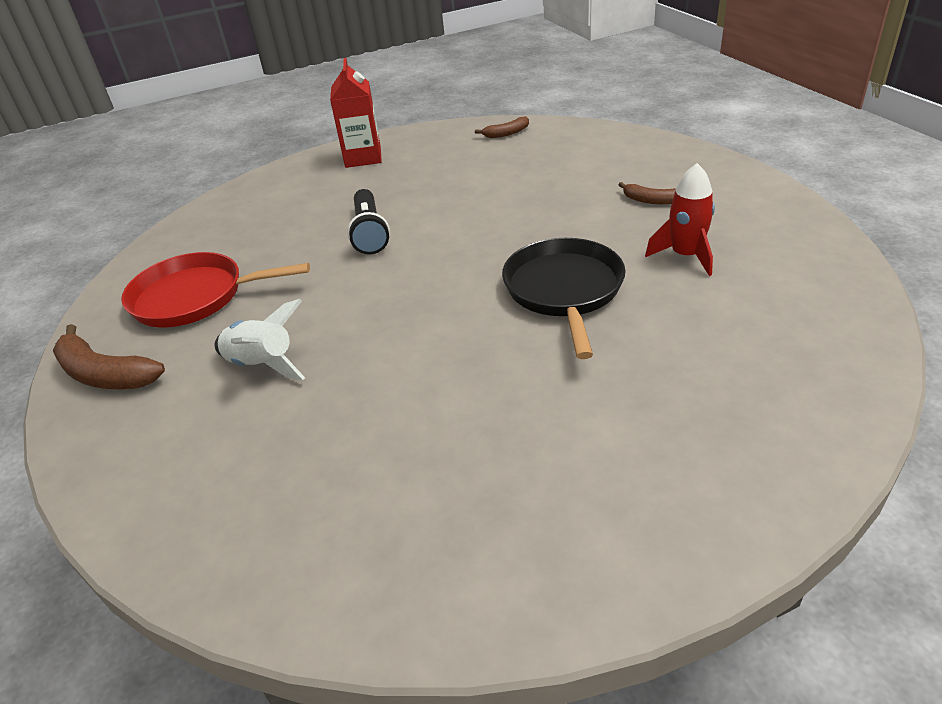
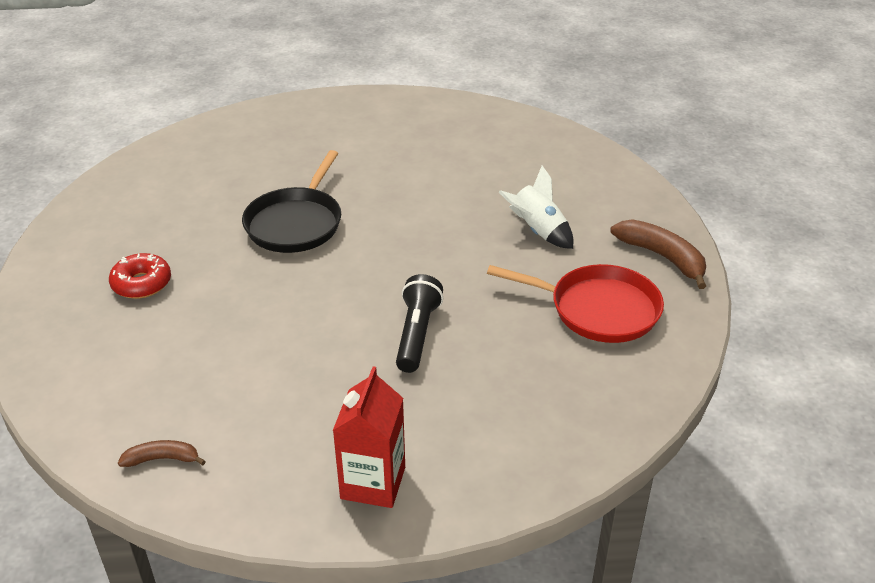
camera: 165 degrees left, 0 degrees up
(651, 200) = (142, 284): brown banana -> red donut
(685, 256) = (185, 223): red rocket -> none

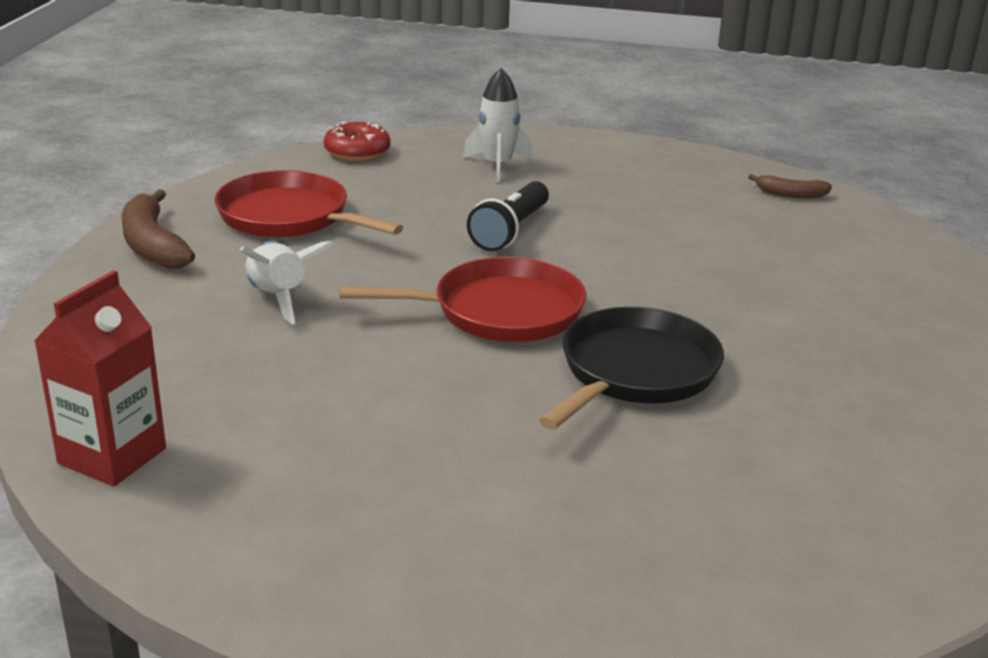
camera: 165 degrees left, 10 degrees down
(142, 284) = (864, 334): red donut -> red donut (357, 152)
(373, 483) = (597, 156): red carton -> red carton (112, 456)
(392, 251) = (500, 311): none -> red pan
(470, 434) = (497, 165): none -> white rocket

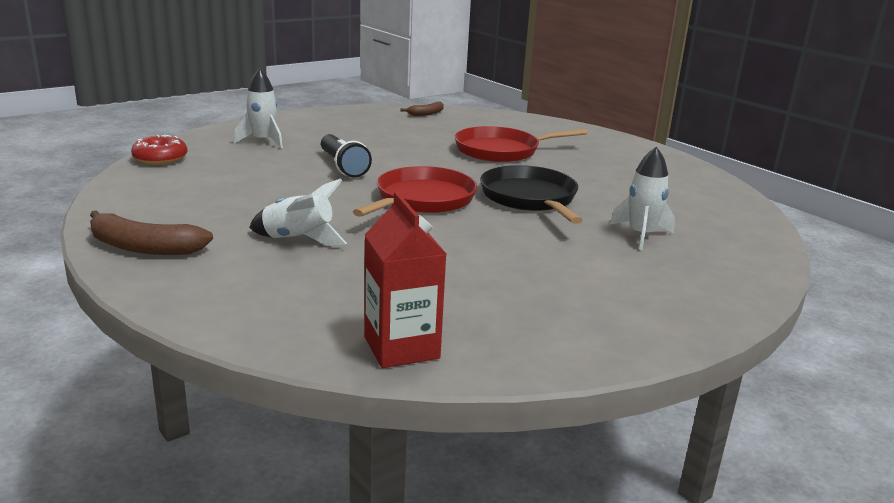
camera: 50 degrees left, 5 degrees down
(288, 217) = (200, 202): red pan -> red pan (501, 151)
(658, 497) = (641, 235): none -> white rocket

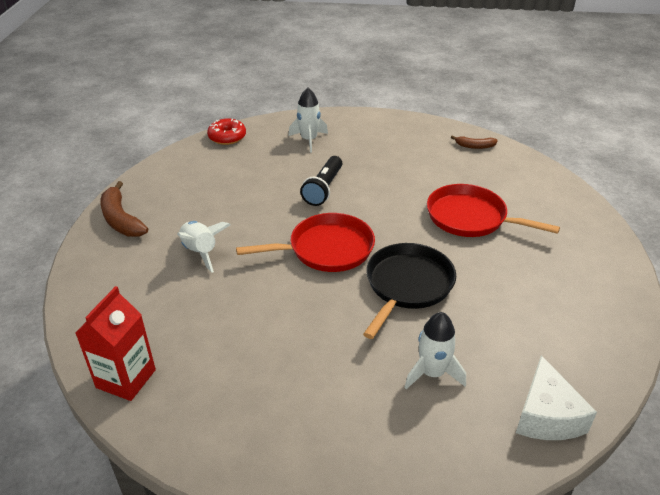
camera: 45 degrees right, 15 degrees up
(742, 226) = (546, 415): none -> white cheese

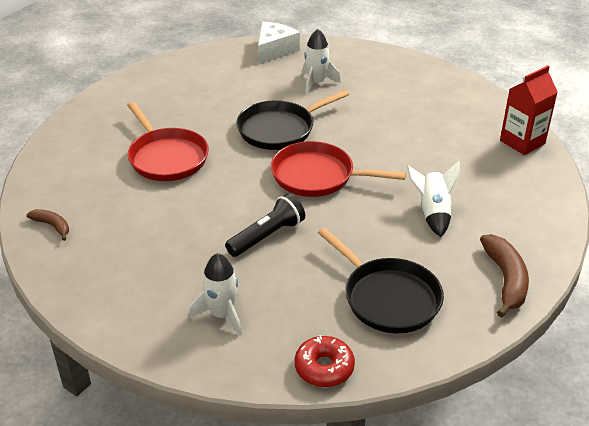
camera: 150 degrees left, 0 degrees up
(207, 180) = (388, 298): none -> black pan

